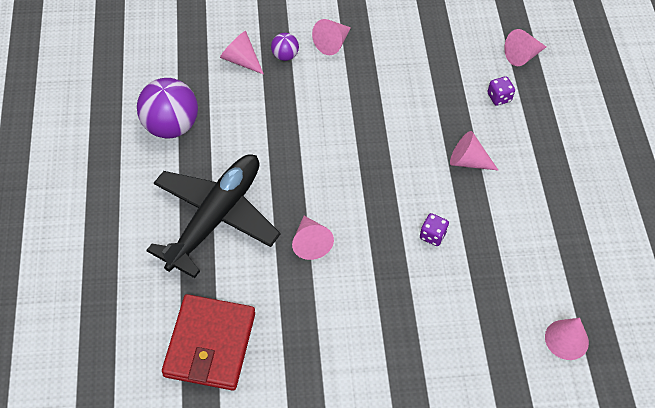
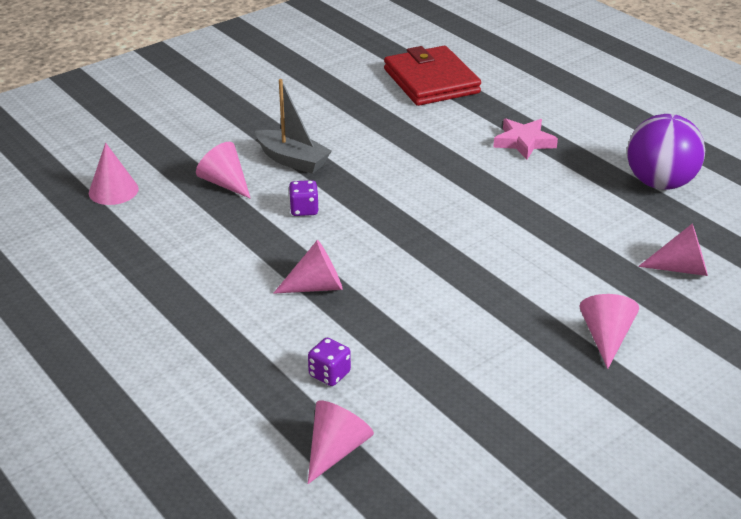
camera: 150 degrees right, 20 degrees down
(215, 218) = (524, 142): black plane -> pink star
(285, 56) = (641, 296): purple ball -> none
(310, 243) = (419, 160): pink cone -> pink cone (225, 183)
(406, 298) = (292, 160): none -> grey boat

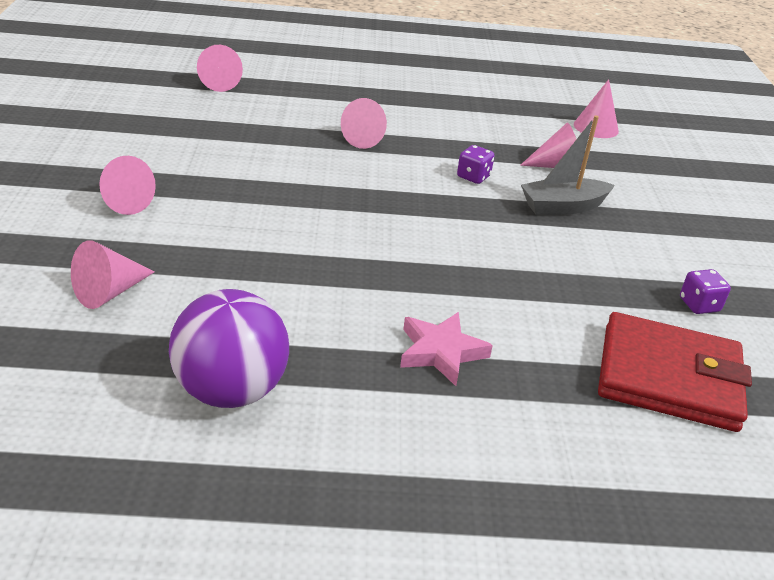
camera: 125 degrees right, 0 degrees up
(329, 374) = (276, 106): purple dice -> purple dice (699, 305)

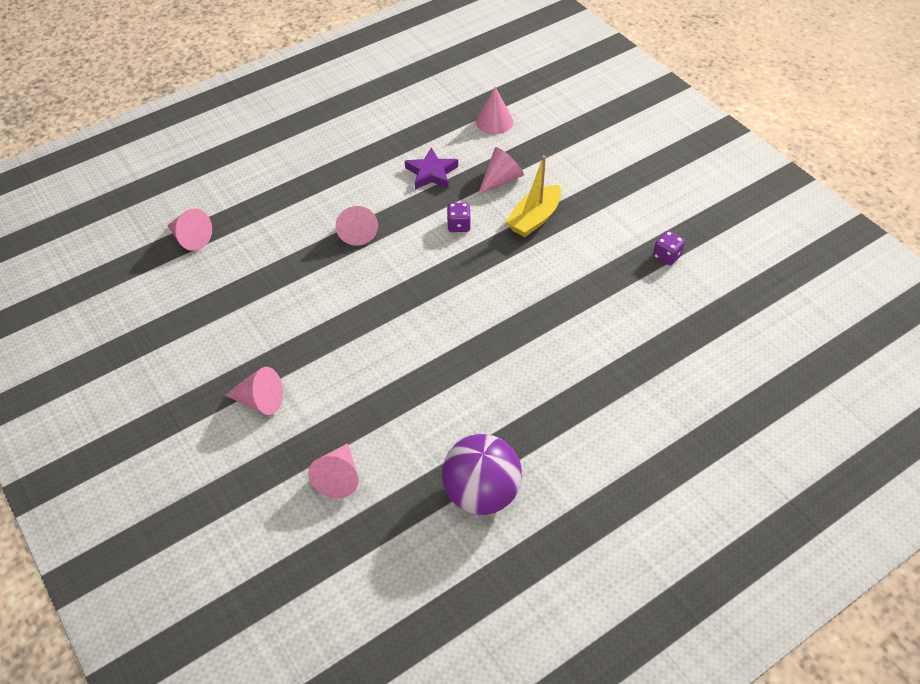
camera: 30 degrees left, 15 degrees up
(441, 352) = (564, 387): pink star -> none
(488, 133) = (431, 173): none -> purple star
(563, 207) = (534, 219): grey boat -> yellow boat
(668, 377) = (688, 324): red wallet -> none

